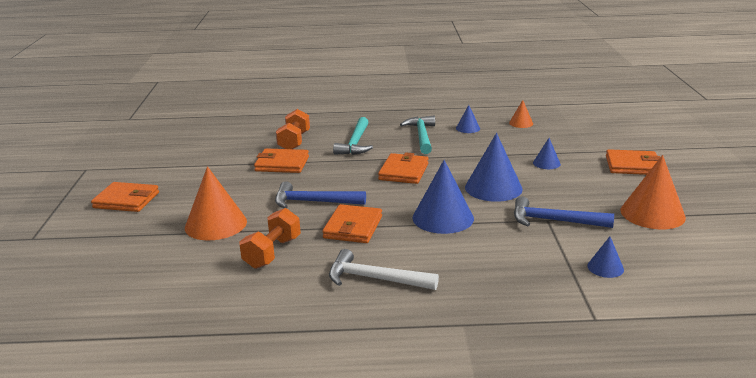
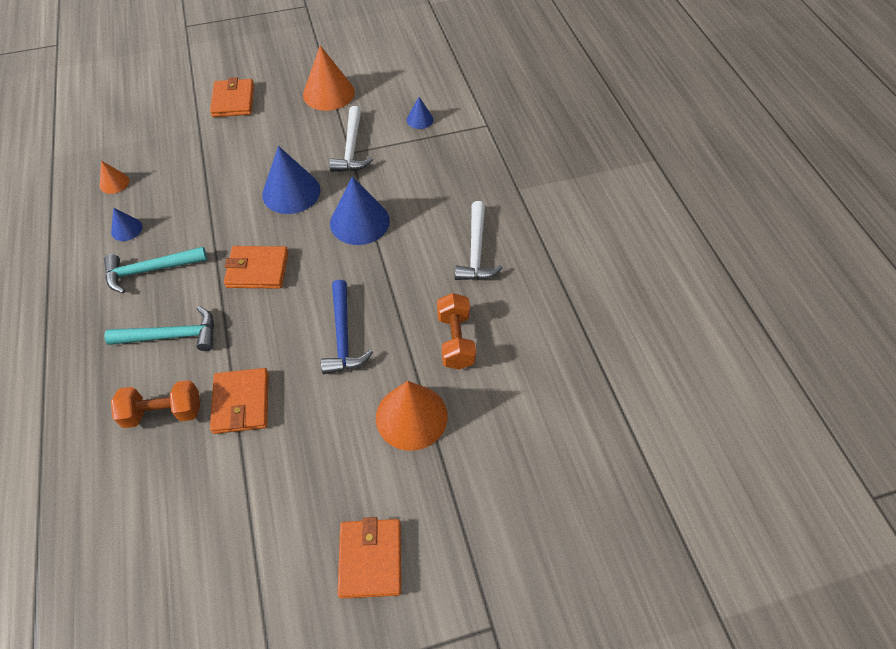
camera: 105 degrees left, 30 degrees up
(272, 252) = (455, 340): orange dumbbell -> orange dumbbell turned 75 degrees clockwise
(353, 227) = (392, 287): orange wallet -> none
(546, 163) = (230, 157): blue cone -> none
(554, 221) = (352, 148): blue hammer -> white hammer

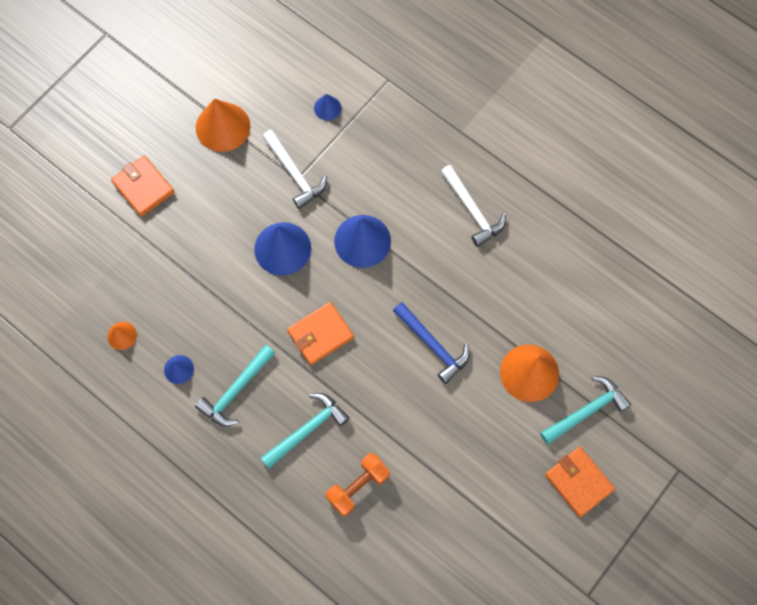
camera: 35 degrees left, 15 degrees up
(241, 402) = (406, 442): orange wallet -> none
(438, 491) = (586, 411): none -> turquoise hammer
(455, 340) = (514, 296): orange dumbbell -> none

